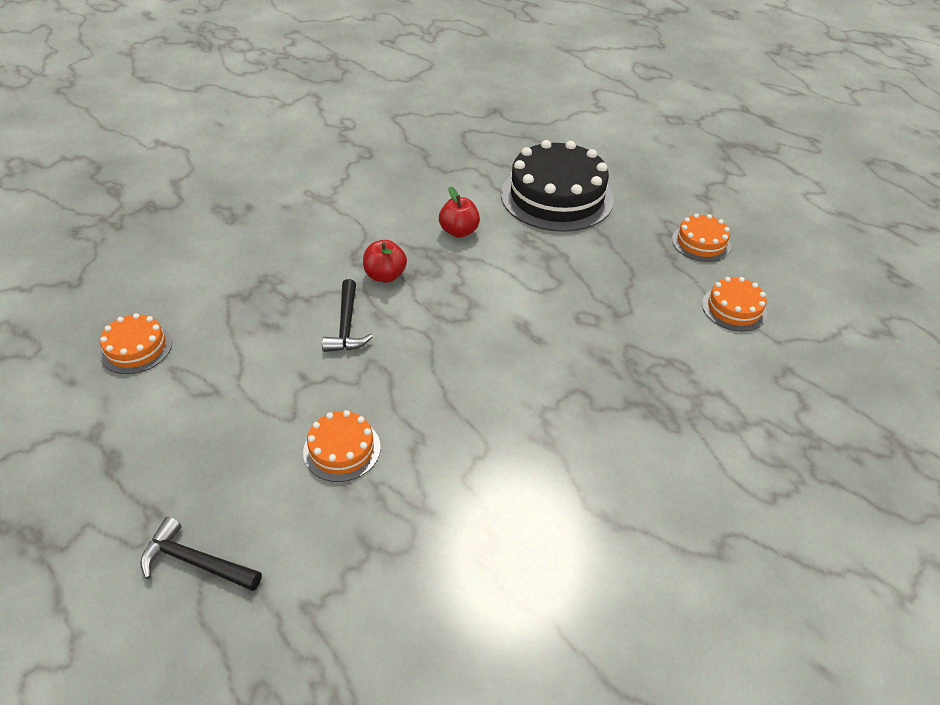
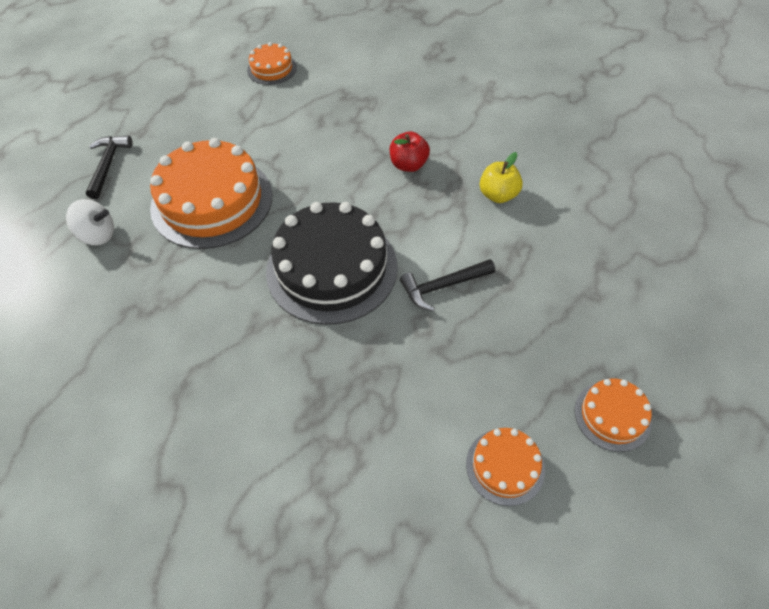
camera: 75 degrees right, 10 degrees up
(333, 587) = (98, 235): none -> white spinning top
(342, 449) = (212, 201): orange cake -> orange cake, size x2.06
(346, 325) = (338, 161): black hammer -> black hammer (443, 286)
(459, 231) = (498, 195): red apple -> yellow apple
(556, 196) = (608, 257): black cake -> black cake (332, 268)

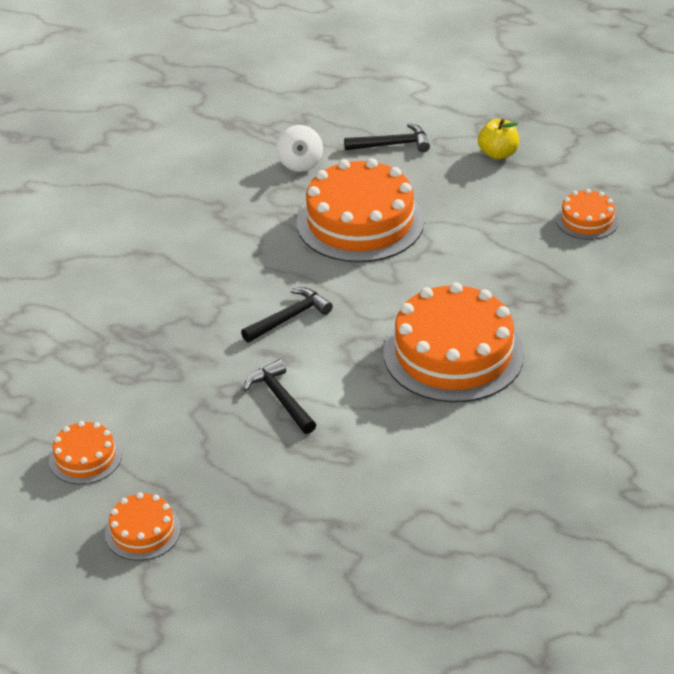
camera: 80 degrees right, 15 degrees down
(332, 268) = (289, 318): black cake -> black hammer
(409, 165) = (453, 353): red apple -> orange cake
(498, 195) = (424, 431): yellow apple -> yellow apple (498, 154)

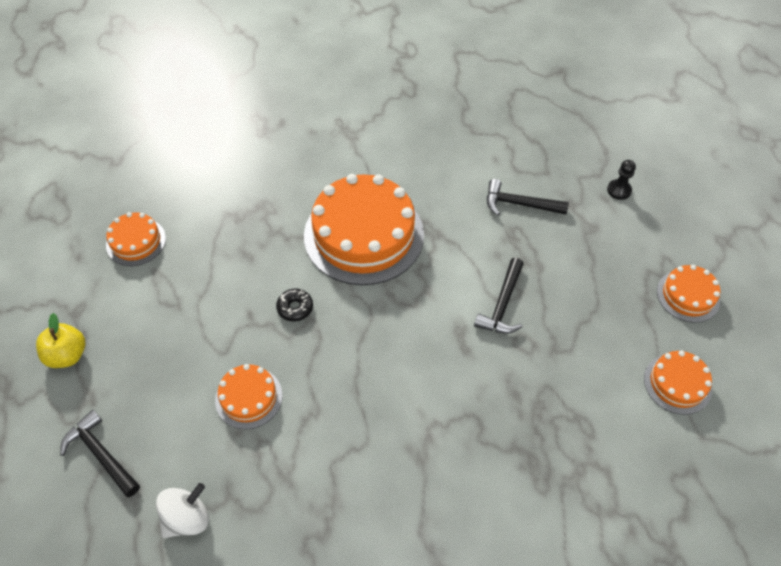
camera: 130 degrees left, 15 degrees up
(289, 318) = (415, 362): black hammer -> black hammer (519, 204)
(309, 575) = (619, 190): none -> black pawn
(360, 222) = (249, 397): orange cake -> orange cake, size x0.49
(416, 277) = (295, 308): none -> black donut

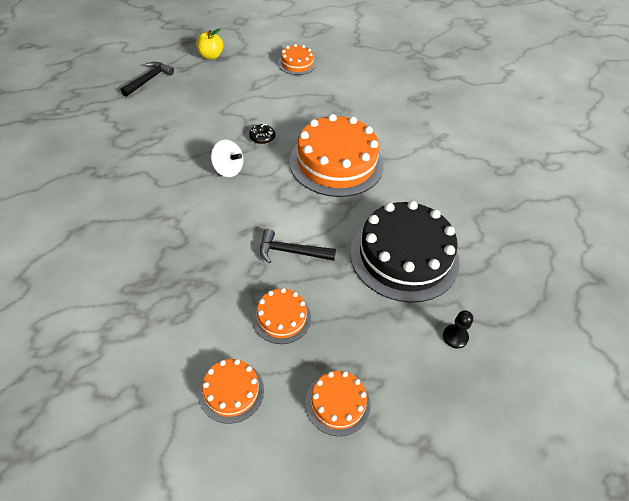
camera: 75 degrees right, 5 degrees down
(187, 518) = (109, 117): white spinning top -> white spinning top (228, 169)
(249, 397) = (190, 128): orange cake -> orange cake (281, 318)
(519, 204) = (404, 256): black hammer -> black cake

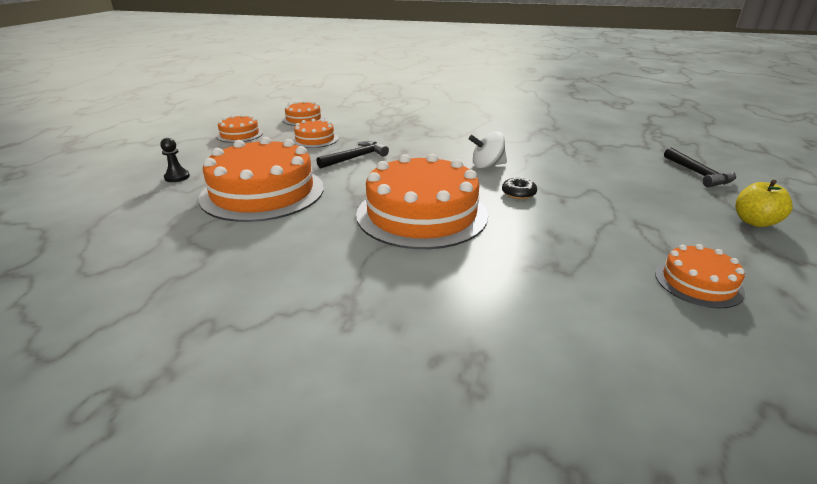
camera: 135 degrees right, 20 degrees down
(404, 256) = (263, 192): black cake -> orange cake

